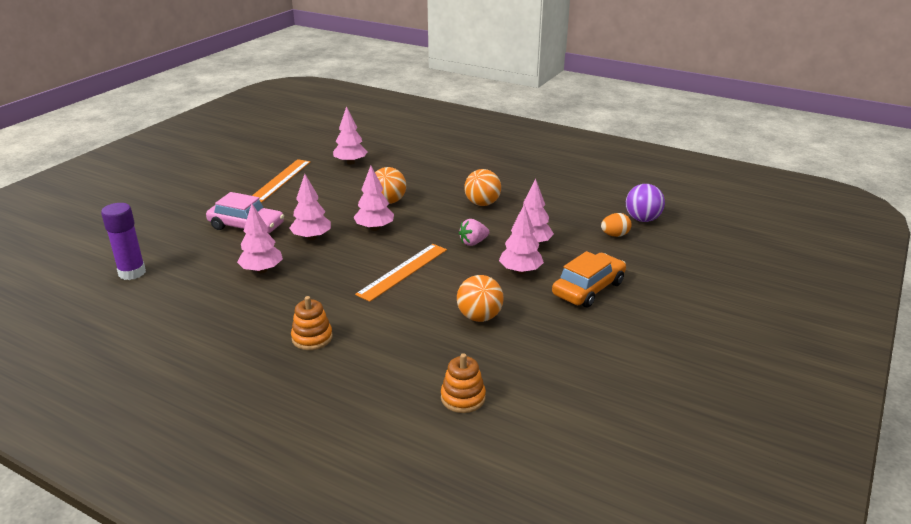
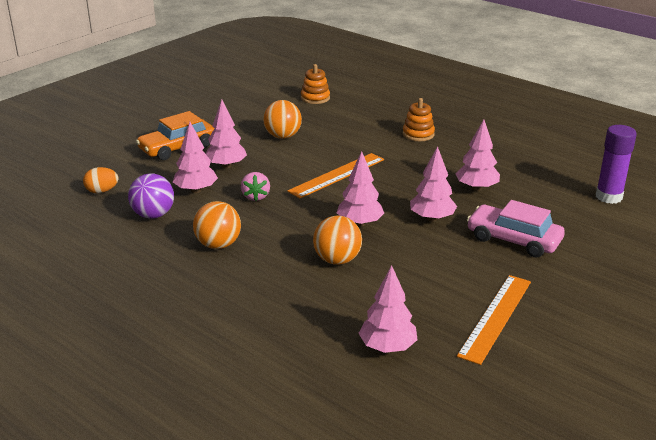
camera: 170 degrees left, 0 degrees up
(473, 242) = (256, 196): pink strawberry -> pink strawberry turned 105 degrees clockwise
(642, 219) = (51, 206): purple ball -> purple ball (153, 215)

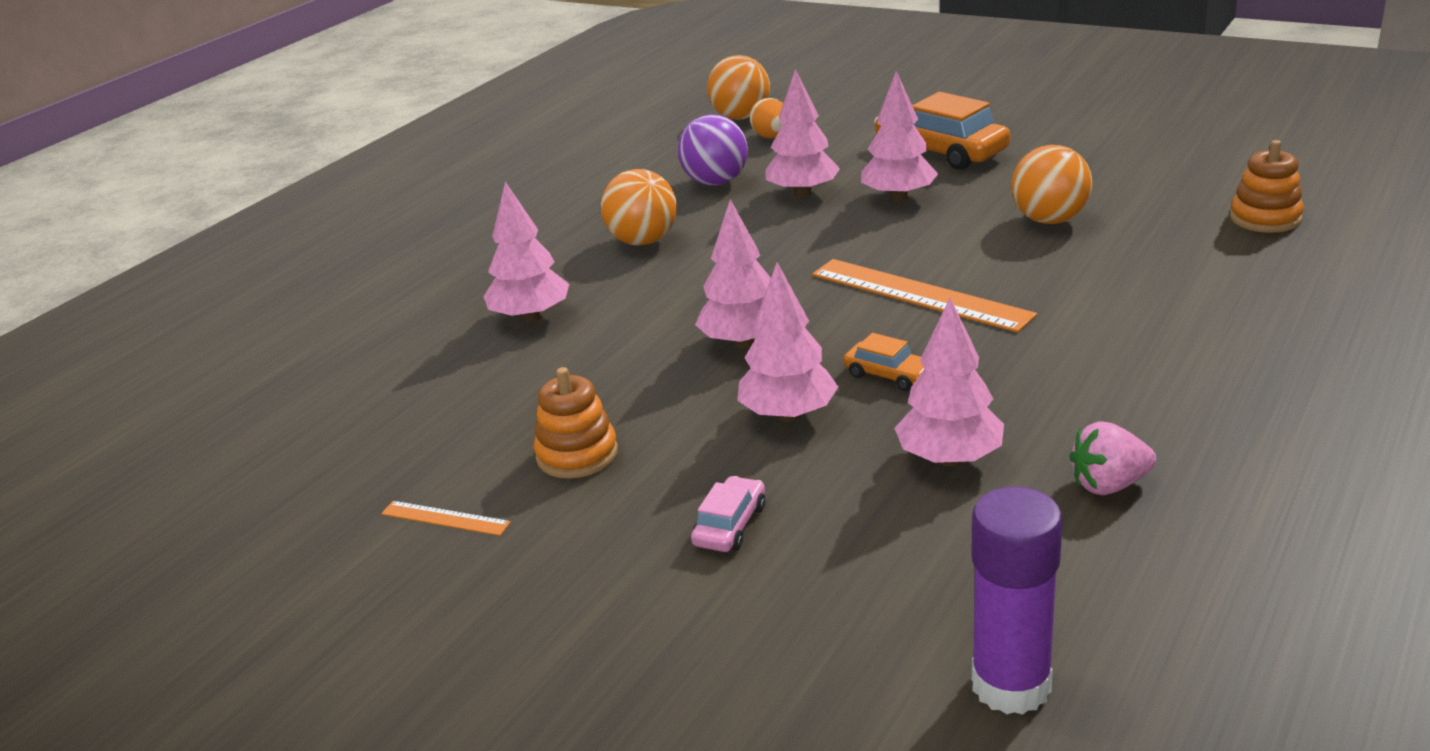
camera: 85 degrees right, 0 degrees up
(256, 196) = (802, 239): pink strawberry -> pink strawberry (1109, 485)
(337, 260) = (615, 339): orange ball -> orange ball (741, 117)
(387, 347) = (372, 417): pink tree -> pink tree (531, 317)
(407, 191) = (889, 375): none -> orange car
(418, 134) = (1181, 357): orange stacking toy -> orange stacking toy (577, 455)
(496, 317) = (445, 518): orange ruler -> orange ruler, size x0.47
(513, 240) = (730, 525): pink car -> pink car, size x0.49

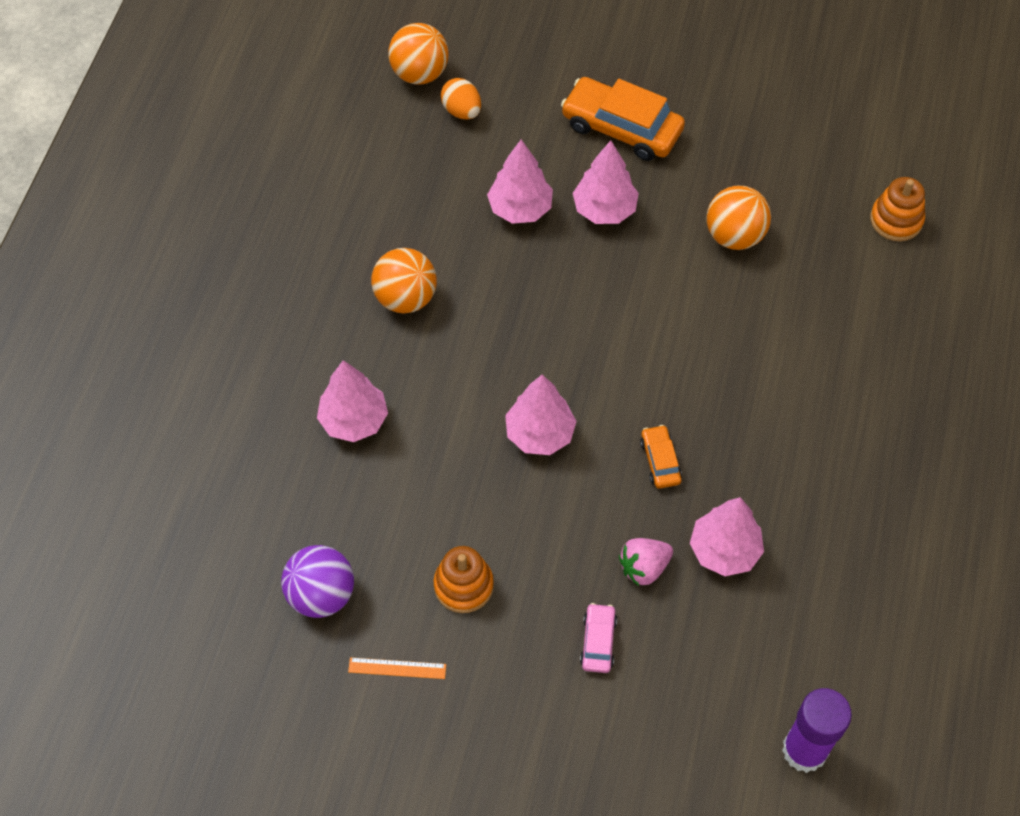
camera: 20 degrees left, 30 degrees up
(716, 182) = (436, 195): purple ball -> purple ball (321, 594)
(788, 415) = (601, 518): pink tree -> none
(889, 375) = (660, 461): orange car -> orange car turned 120 degrees counterclockwise
(920, 294) = (657, 354): orange ruler -> none
(1109, 485) = (830, 561): pink strawberry -> pink strawberry (644, 567)

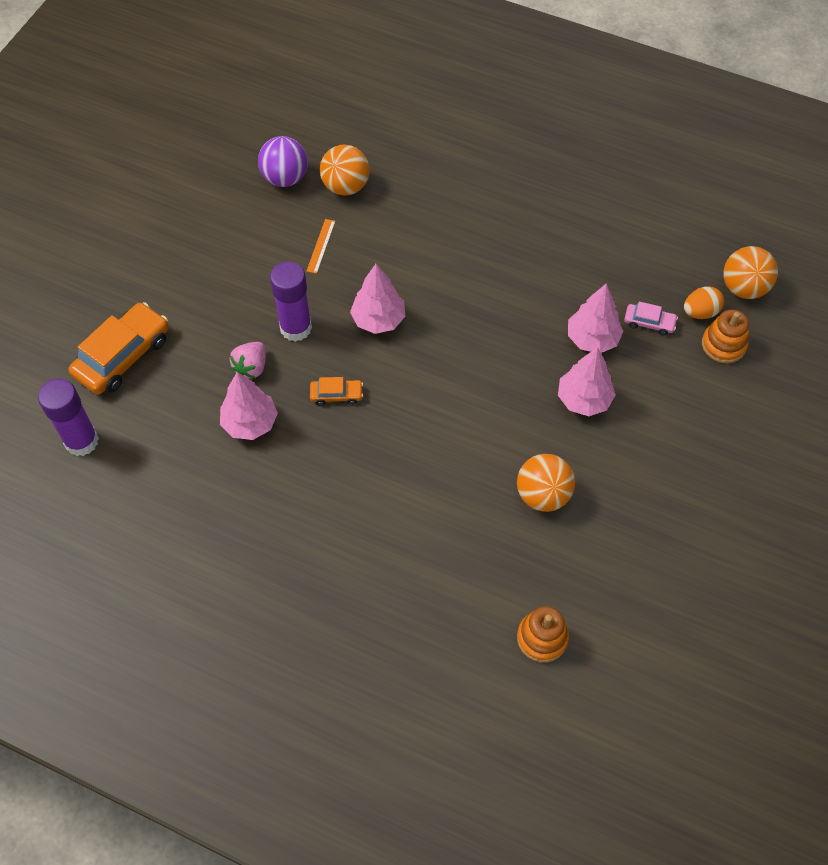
camera: 100 degrees right, 0 degrees up
(354, 420) = (415, 209): pink tree -> none
(397, 668) = (220, 212): orange ruler -> orange ruler (321, 246)
(405, 298) = (516, 251): orange ball -> orange ball (345, 186)
(463, 585) = (269, 256): orange stacking toy -> orange stacking toy (723, 345)
(572, 527) = (296, 328): none -> purple glue stick
(598, 642) = (203, 329): pink car -> pink car (649, 323)
(621, 128) = (672, 429): orange car -> orange car (123, 356)
(644, 567) = (251, 367): pink strawberry -> pink strawberry turned 135 degrees counterclockwise

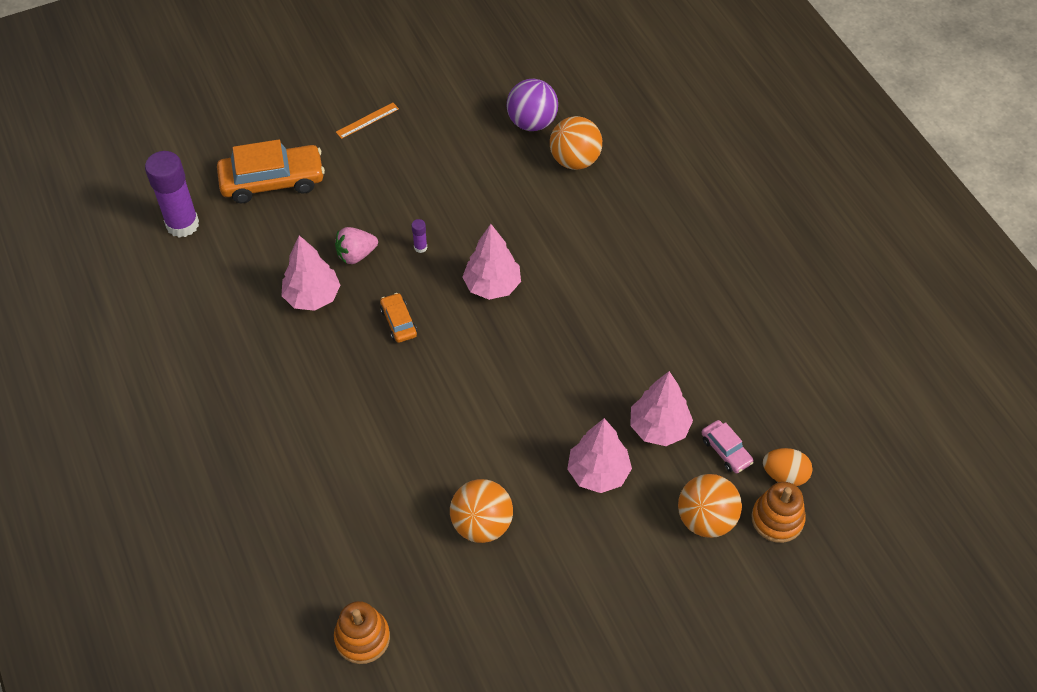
camera: 40 degrees right, 5 degrees down
(296, 328) = (420, 247): purple glue stick -> purple glue stick, size x0.40
(321, 246) = (506, 195): orange ruler -> orange ruler (367, 120)
(336, 395) = (399, 322): orange car -> orange car turned 150 degrees counterclockwise
(743, 288) = (851, 483): orange ball -> orange ball (706, 519)

